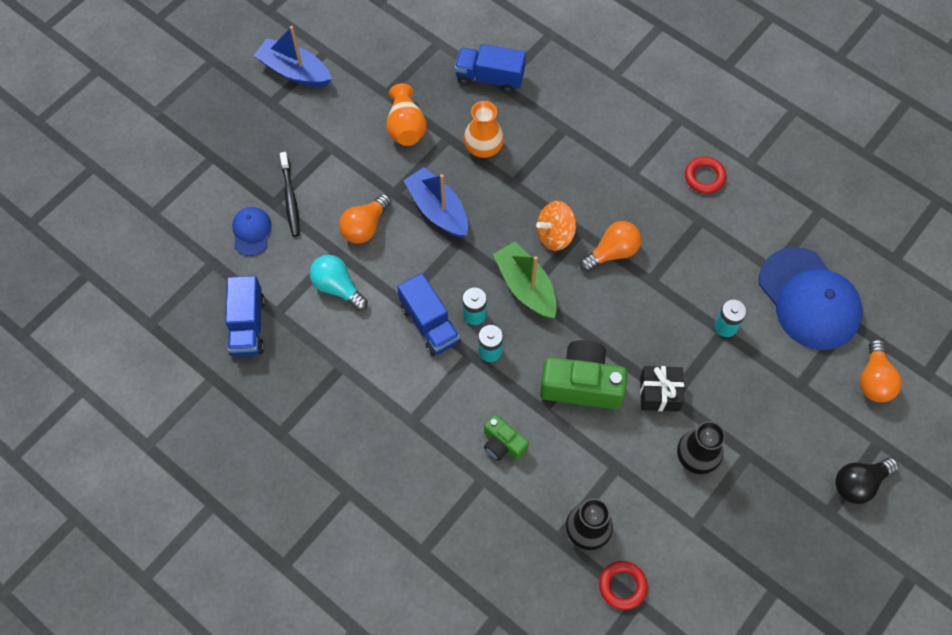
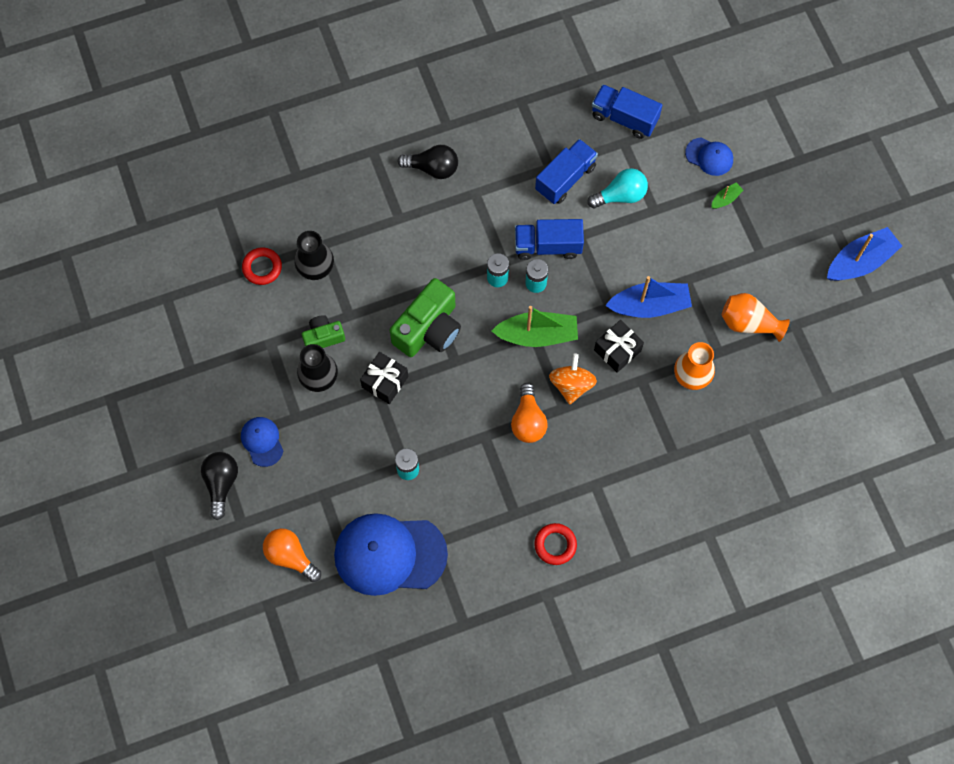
camera: 120 degrees right, 5 degrees up
(290, 198) = (725, 199): black toothbrush -> green boat
(365, 227) = (665, 242): orange light bulb -> none
(407, 478) = (432, 168): none -> black light bulb
(490, 78) = (764, 421): blue truck -> blue truck (565, 179)
(498, 214) = (617, 350): none -> black gift
(503, 444) = (417, 246): green camera -> green camera (323, 337)
(793, 471) = (262, 441): none -> blue cap

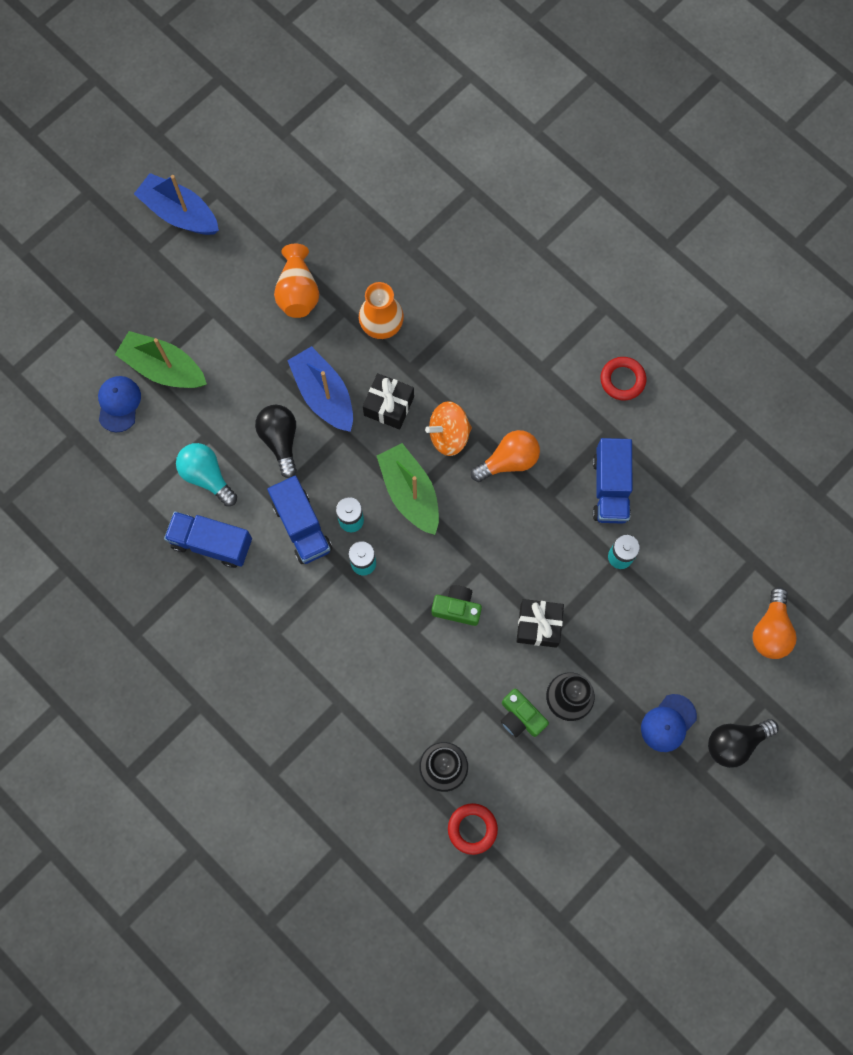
camera: 115 degrees left, 5 degrees up
(389, 554) = (715, 533): blue cap -> none
(428, 329) = (457, 608): green camera -> green camera, size x0.55
(432, 168) = (262, 695): black light bulb -> black light bulb (280, 440)
(624, 118) = (108, 512): blue truck -> blue truck (610, 488)
(725, 199) = (164, 368): green boat -> green boat, size x2.18

